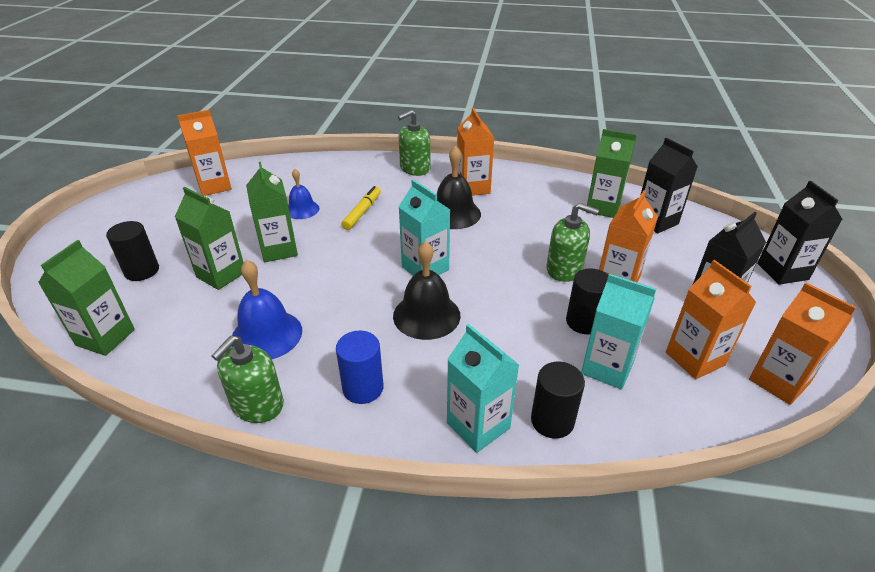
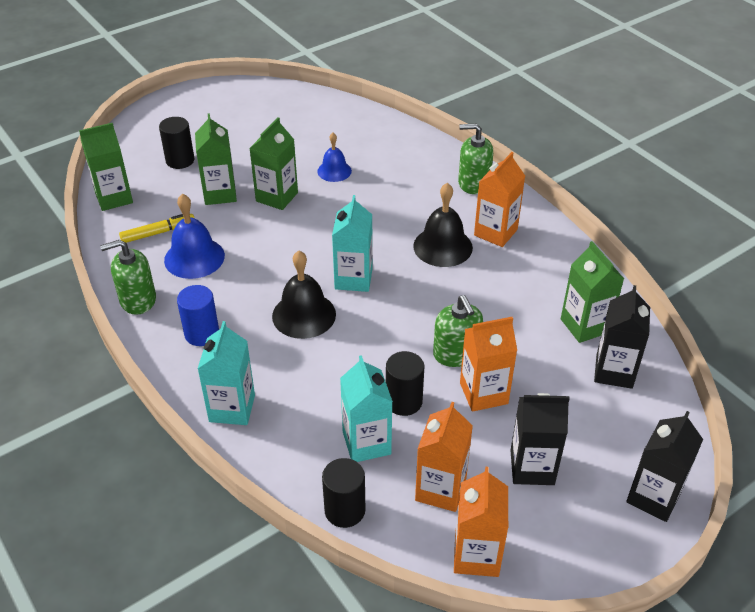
camera: 45 degrees right, 5 degrees up
(214, 186) = (300, 112): orange carton -> none
(362, 212) = (374, 200): yellow marker -> yellow marker (158, 233)
(552, 421) = (278, 442): black cylinder -> black cylinder (345, 510)

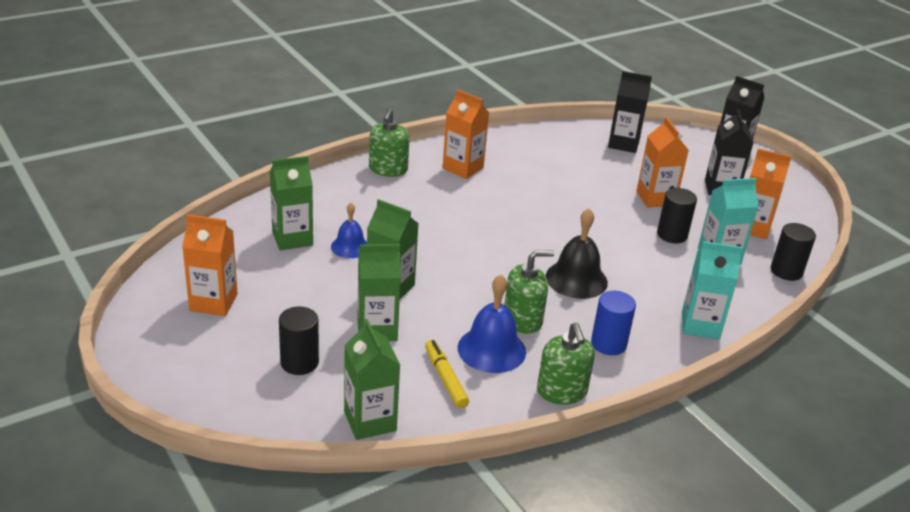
camera: 90 degrees left, 10 degrees down
(353, 279) = (525, 247): turquoise carton -> none
(443, 246) = (481, 196): black bell -> none
(456, 353) = (615, 205): green soap dispenser -> green soap dispenser (523, 320)
(476, 555) = (802, 220): orange carton -> orange carton (213, 302)
(584, 326) = (577, 147): green carton -> green carton (292, 238)

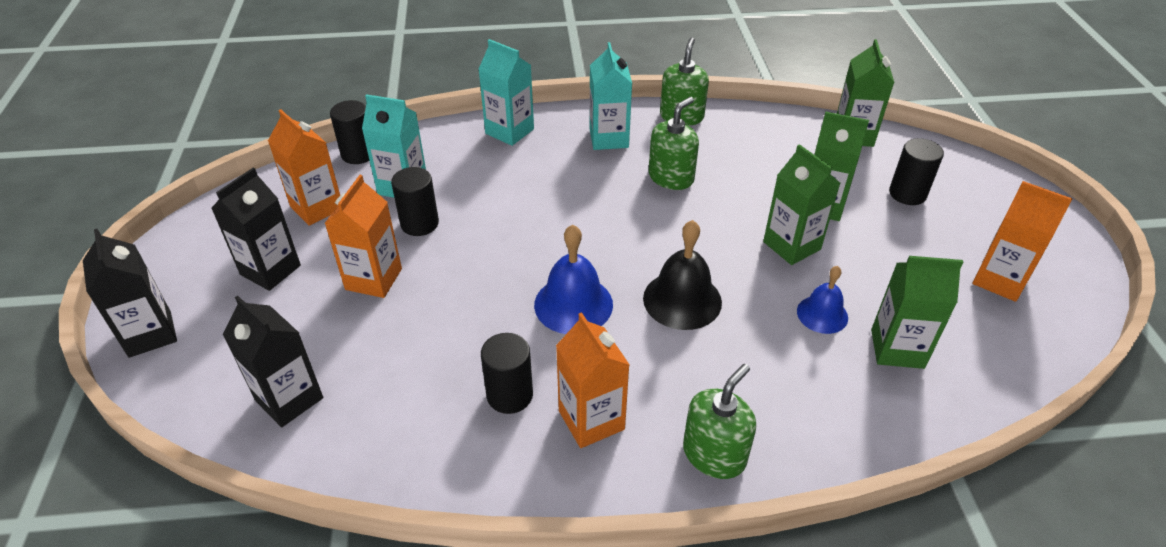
camera: 150 degrees left, 10 degrees up
(445, 378) = (775, 148): yellow marker -> none
(491, 349) = (719, 160): blue bell -> blue bell (573, 304)
(515, 168) = (509, 395): none -> black cylinder
(523, 320) = (671, 177): green soap dispenser -> green soap dispenser turned 120 degrees clockwise
(576, 279) = (581, 202): black bell -> black bell (682, 300)
(608, 344) = (608, 138): blue cylinder -> turquoise carton

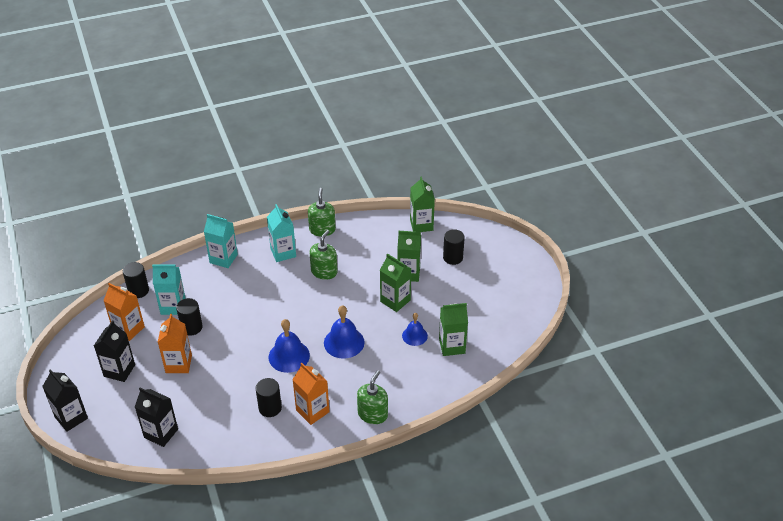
camera: 15 degrees left, 0 degrees up
(682, 300) = (344, 342): black bell -> blue bell
(999, 280) = (500, 300): orange carton -> none

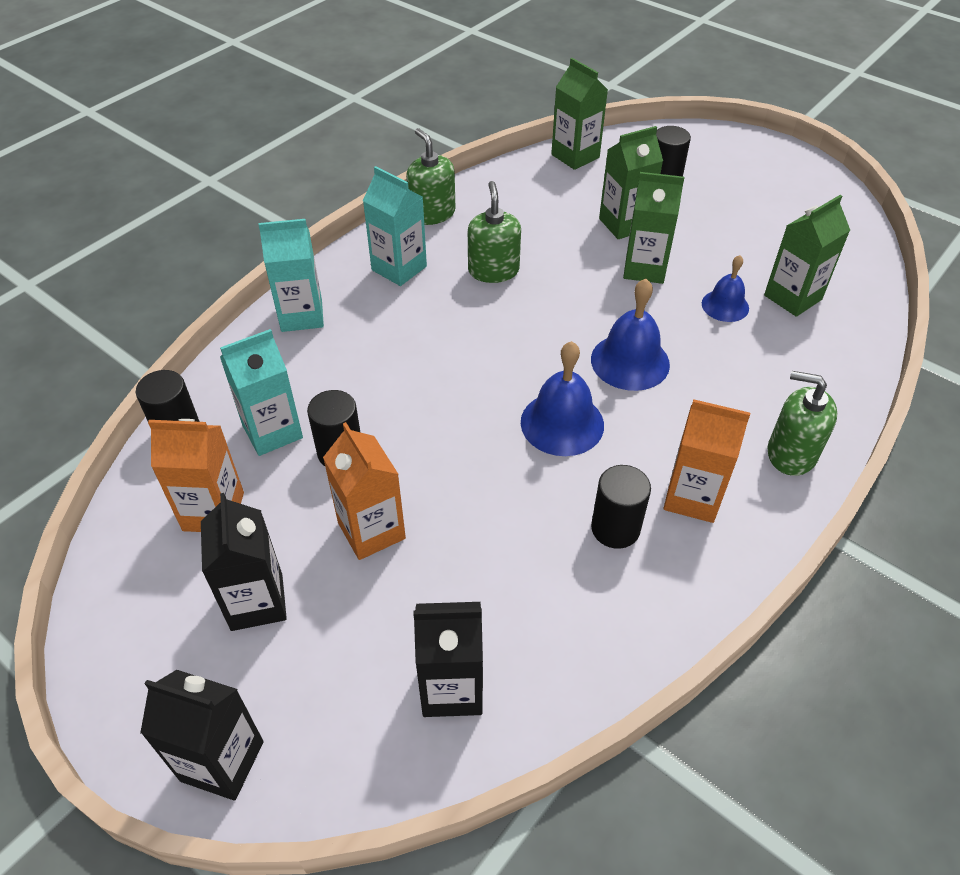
camera: 30 degrees left, 5 degrees up
(372, 414) = (791, 453): green soap dispenser -> green soap dispenser turned 60 degrees counterclockwise

